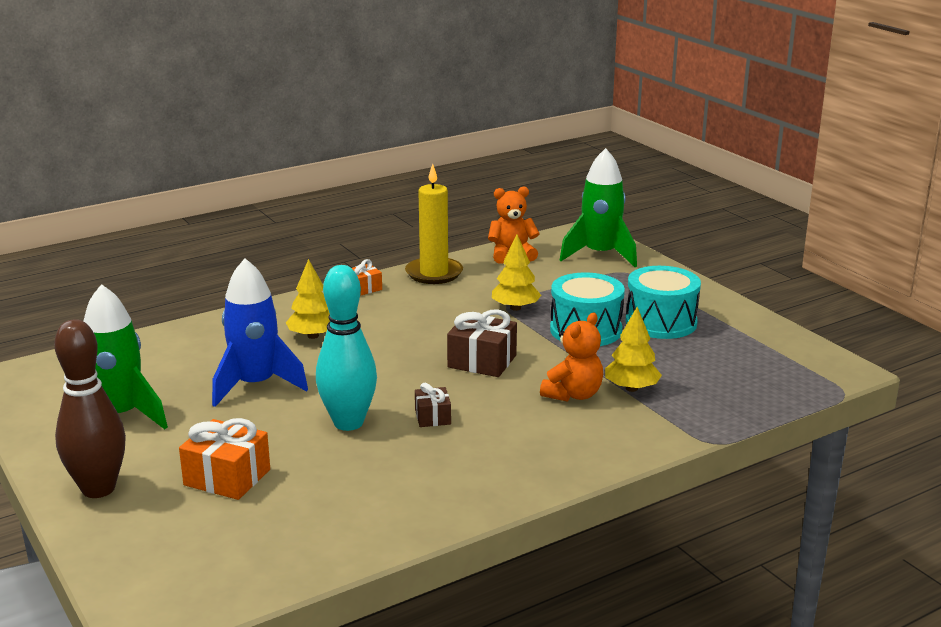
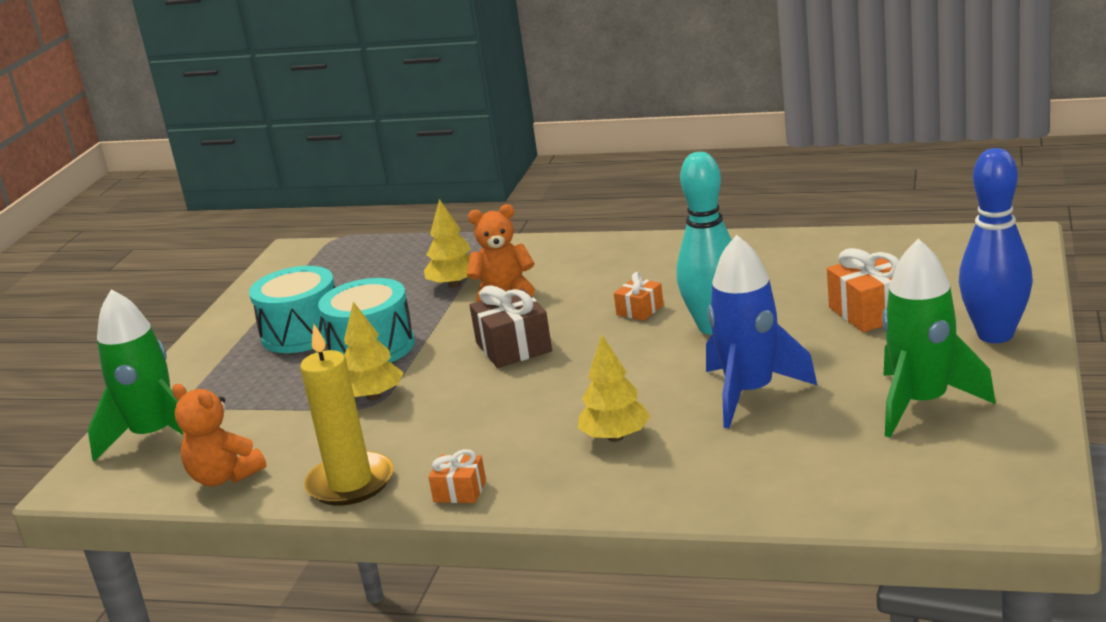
camera: 130 degrees left, 0 degrees up
(98, 489) = (995, 335): brown bowling pin -> blue bowling pin
(432, 417) = (640, 310): brown gift -> orange gift

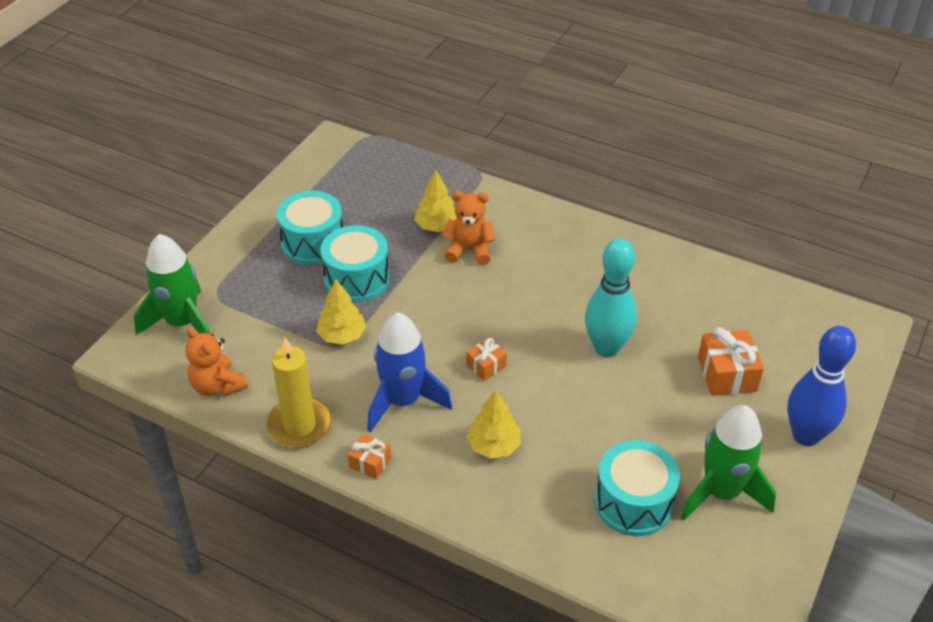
camera: 10 degrees right, 20 degrees up
(513, 347) = (456, 317): brown gift -> none
(640, 310) = (560, 307): orange gift -> orange gift (486, 366)
(750, 393) = (604, 434): blue rocket -> blue rocket (403, 401)
(819, 439) = (633, 502): none -> turquoise drum

